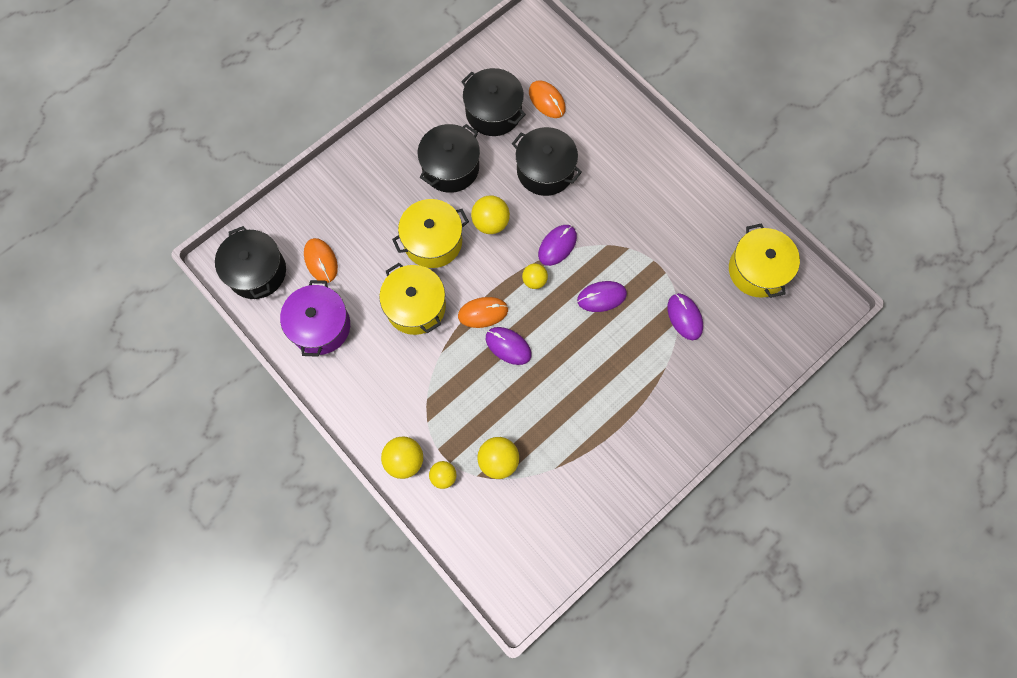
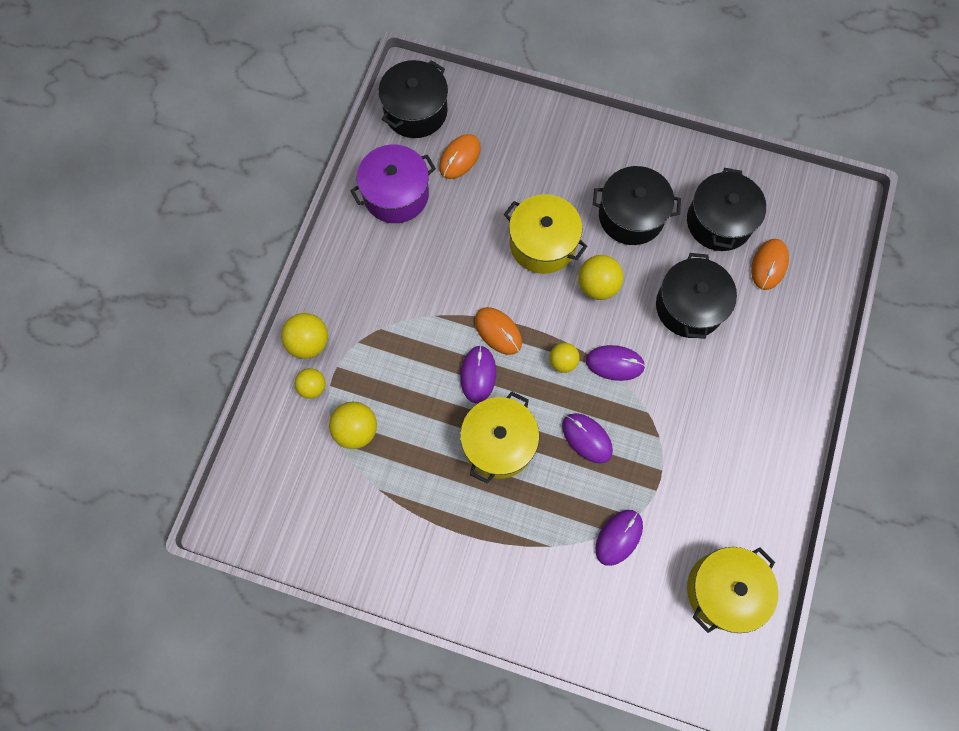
camera: 60 degrees right, 0 degrees up
(416, 306) = (466, 266): yellow pot -> yellow pot (499, 443)

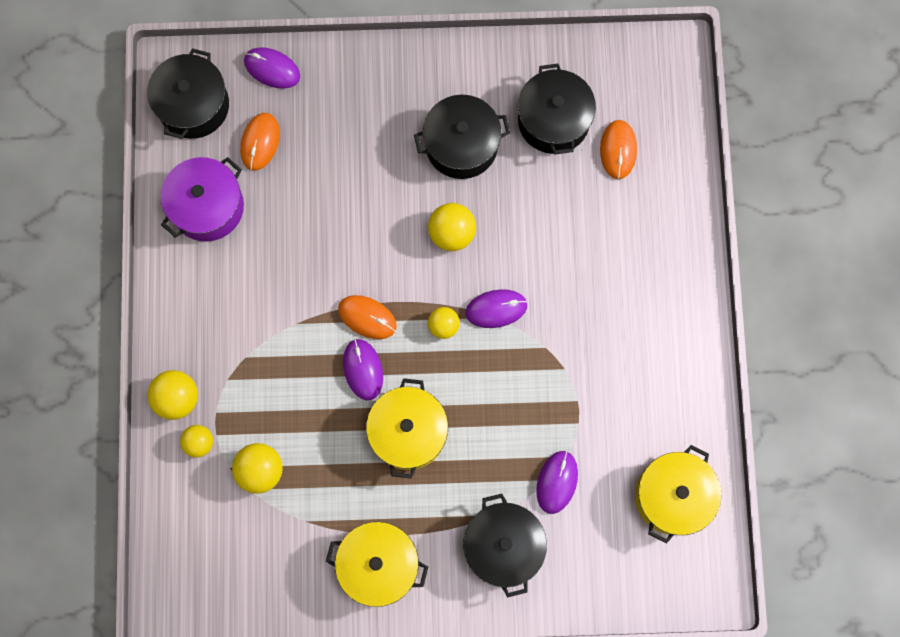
camera: 20 degrees left, 5 degrees up
(542, 244) = (380, 207): yellow pot -> yellow pot (378, 565)
(587, 438) = (494, 395): purple mouse -> purple mouse (272, 69)
(689, 306) = (551, 222): black pot -> black pot (503, 546)

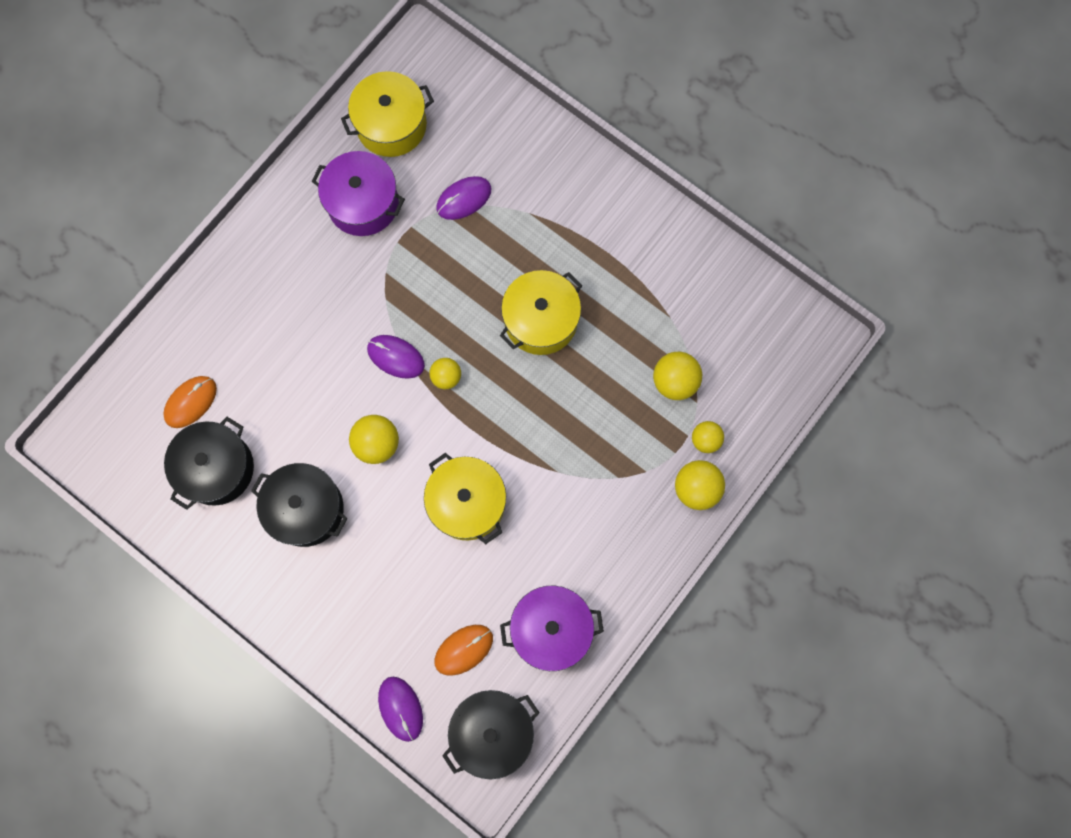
camera: 140 degrees left, 0 degrees up
(363, 369) = (535, 394): purple mouse -> none
(367, 317) = (498, 431): orange mouse -> none
(378, 565) = (641, 245): yellow pot -> yellow pot (467, 502)
(503, 546) = (541, 187): black pot -> none
(634, 410) = (363, 203): none -> purple pot

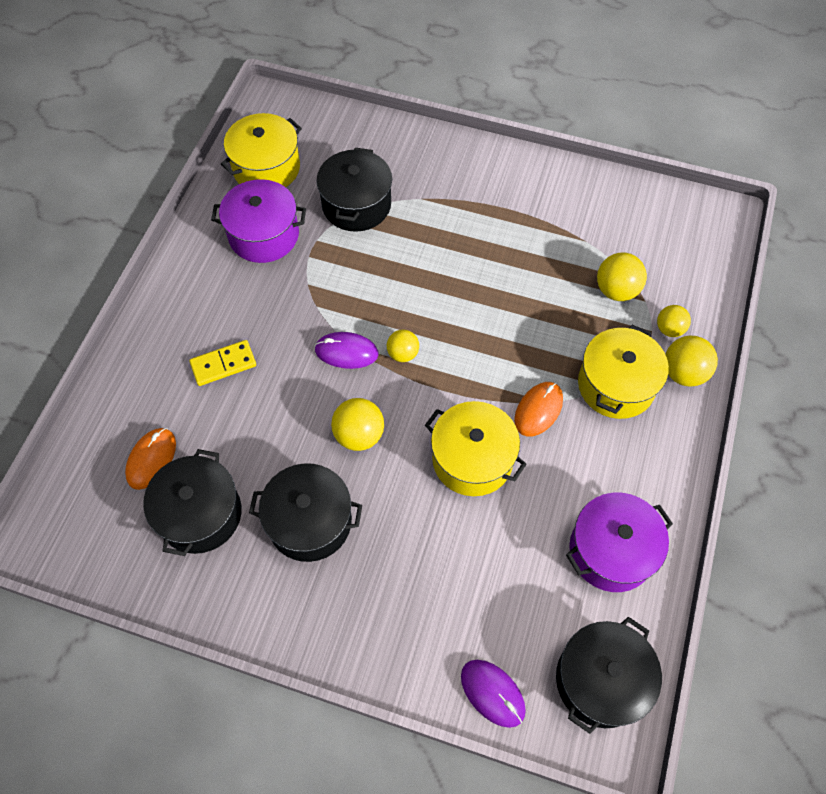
camera: 20 degrees left, 15 degrees down
(281, 330) = (223, 364): none -> yellow domino
(463, 649) = (532, 605): orange mouse -> orange mouse (538, 410)
(464, 199) = (356, 205): purple mouse -> black pot
(540, 320) = (470, 278): yellow pot -> yellow pot (616, 385)

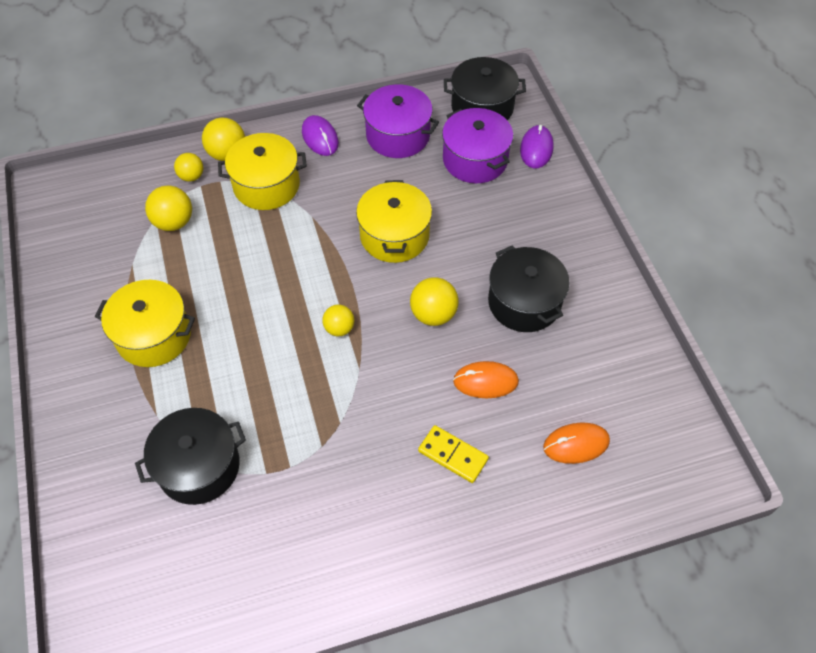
camera: 125 degrees left, 5 degrees down
(200, 514) = (583, 375): black pot -> none
(264, 235) = (291, 527): purple pot -> purple pot (475, 160)
(266, 168) = (200, 592): yellow pot -> yellow pot (154, 336)
(346, 352) = (368, 369): purple mouse -> purple mouse (320, 137)
(538, 410) = (323, 218): orange mouse -> orange mouse (485, 381)

